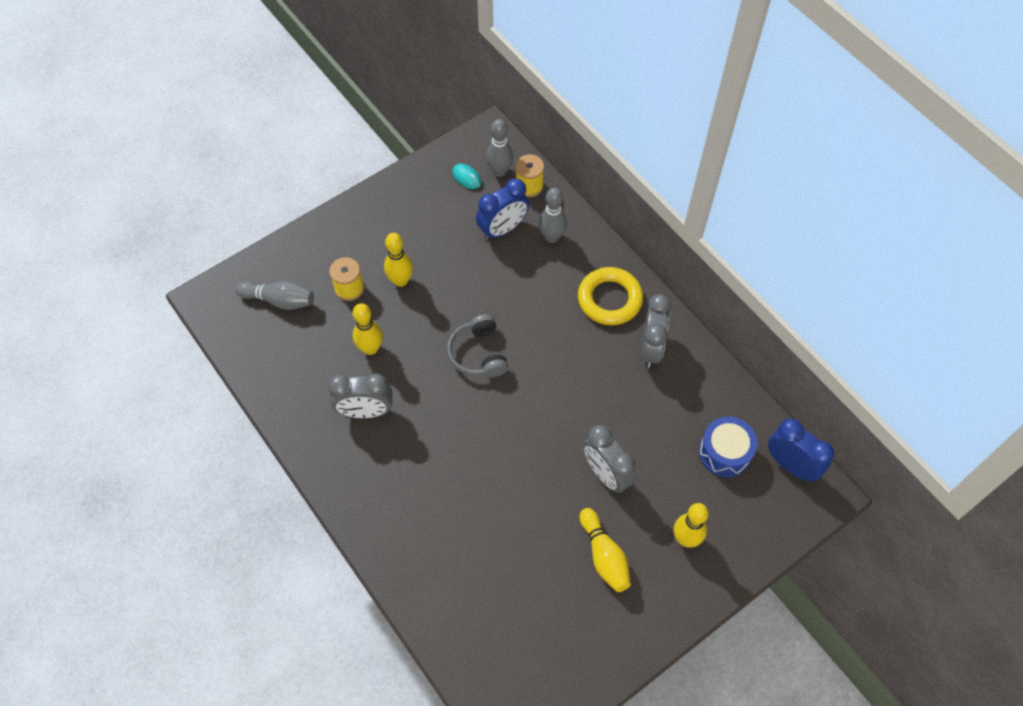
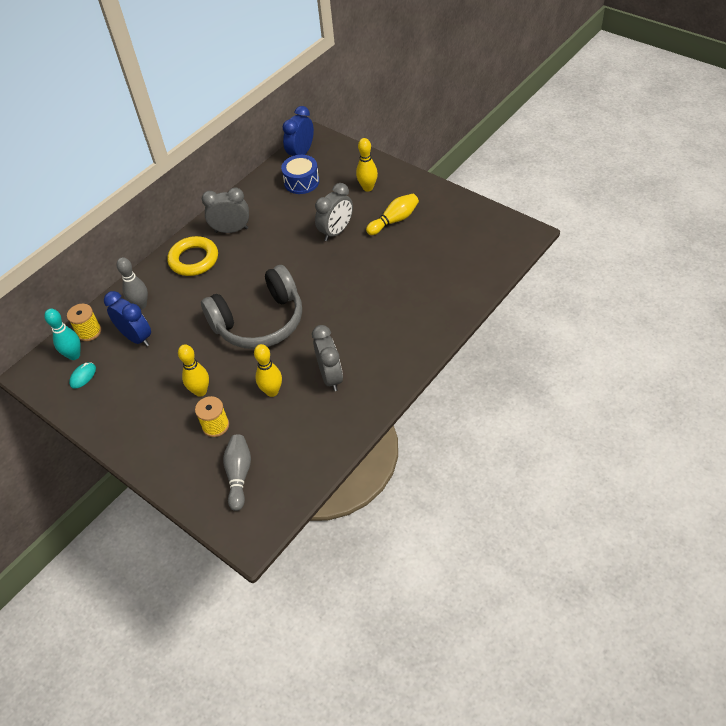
camera: 100 degrees left, 10 degrees down
(478, 354) = (259, 322): grey headphones -> grey headphones, size x1.84
(499, 171) = (74, 355): grey bowling pin -> turquoise bowling pin

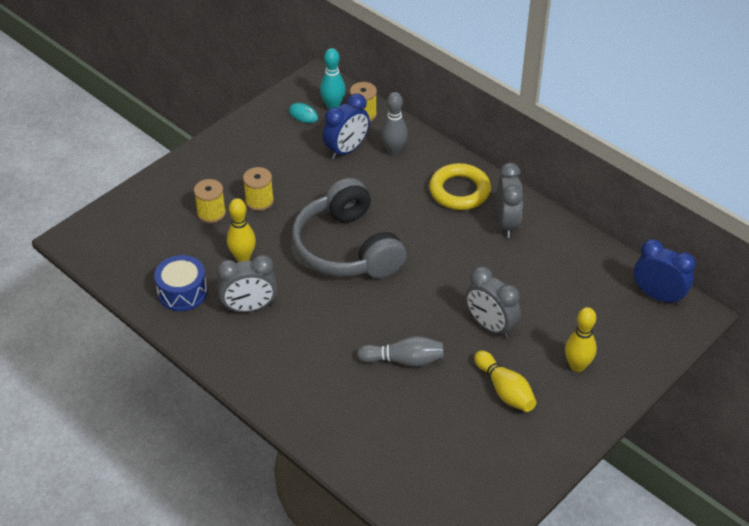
camera: 90 degrees right, 5 degrees down
(200, 391) = (259, 201): yellow bowling pin -> yellow spool
(239, 475) = (145, 231): grey bowling pin -> grey bowling pin (404, 360)
(301, 182) = (595, 294): blue drum -> blue drum (182, 292)

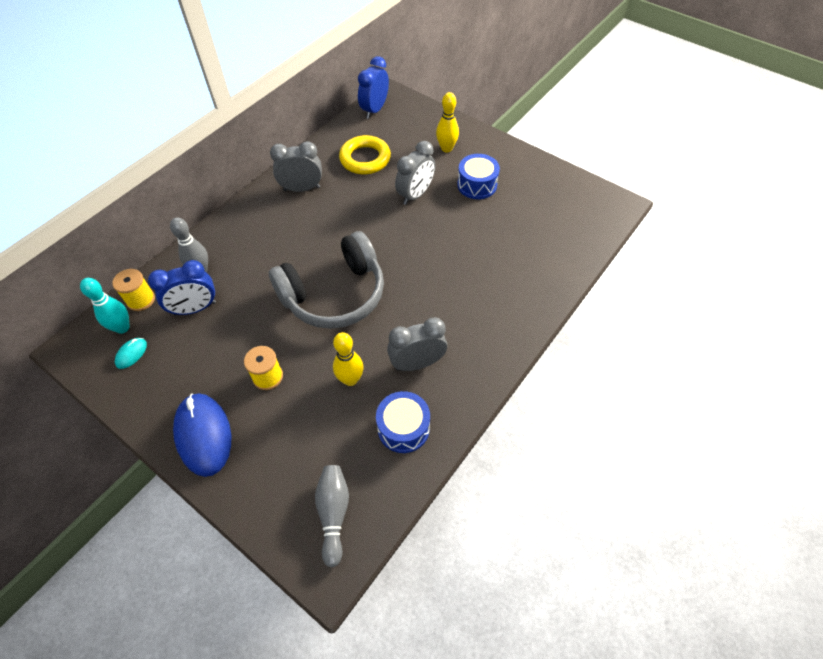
camera: 95 degrees left, 10 degrees up
(211, 164) = (203, 435): none -> blue mouse
(211, 213) = (285, 421): yellow spool -> none
(249, 307) = (417, 363): grey clock -> grey clock turned 90 degrees counterclockwise
(346, 150) = (195, 308): blue clock -> blue clock turned 120 degrees clockwise
(404, 360) = (460, 244): grey bowling pin -> grey bowling pin (333, 514)
(459, 191) = (261, 220): yellow ring -> yellow ring (365, 159)
(505, 390) = (477, 185): yellow bowling pin -> blue drum

